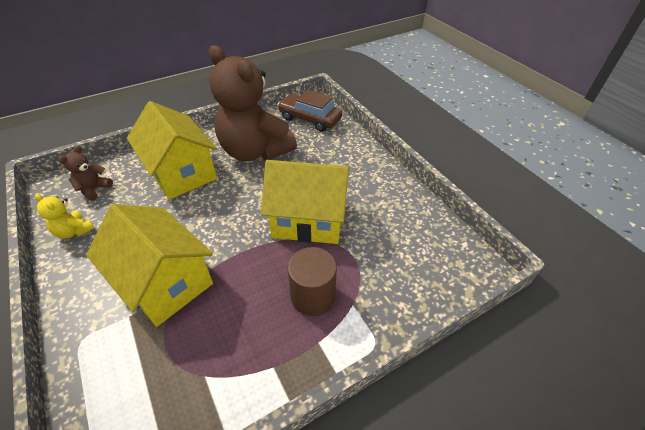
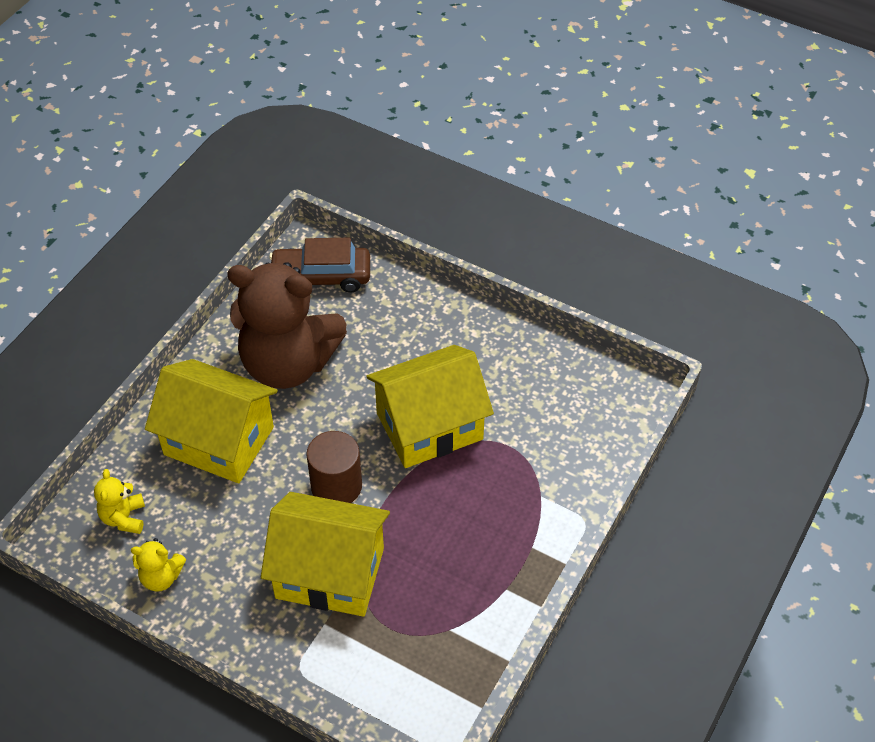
camera: 30 degrees left, 5 degrees up
(94, 189) = (124, 518): brown teddy bear -> yellow teddy bear
(313, 296) = (496, 508): brown cylinder -> brown cylinder (336, 486)

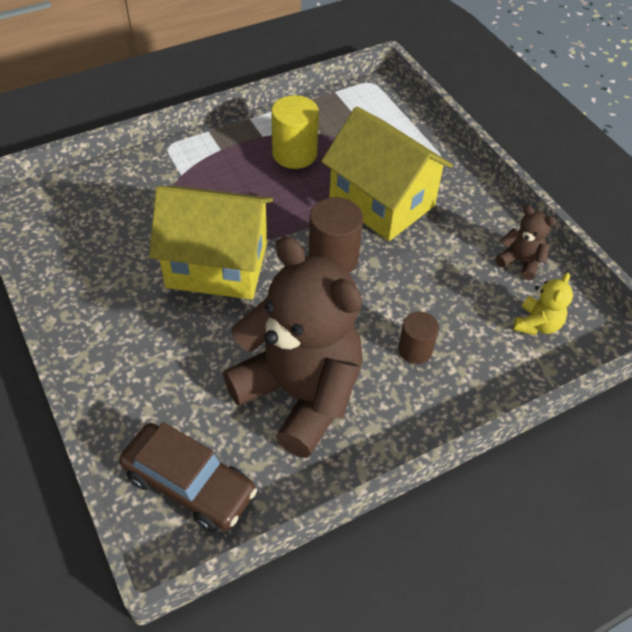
camera: 150 degrees left, 0 degrees up
(161, 577) = (520, 262): yellow teddy bear -> brown teddy bear
(219, 441) = (415, 350): yellow house -> brown cylinder
(456, 584) = (294, 154): none -> yellow cylinder

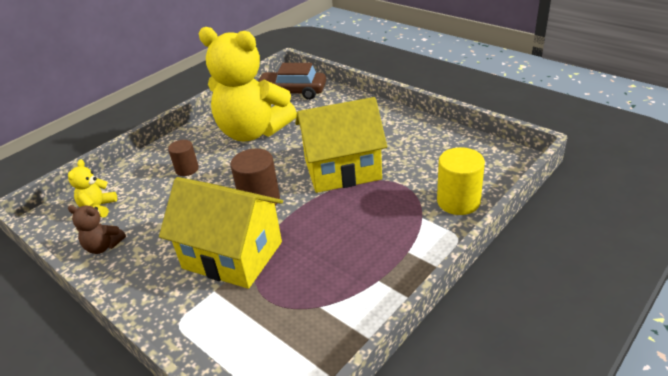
camera: 165 degrees right, 15 degrees down
(294, 154) = (335, 272): yellow cylinder -> yellow cylinder (458, 201)
(299, 394) = (253, 132): brown teddy bear -> yellow teddy bear

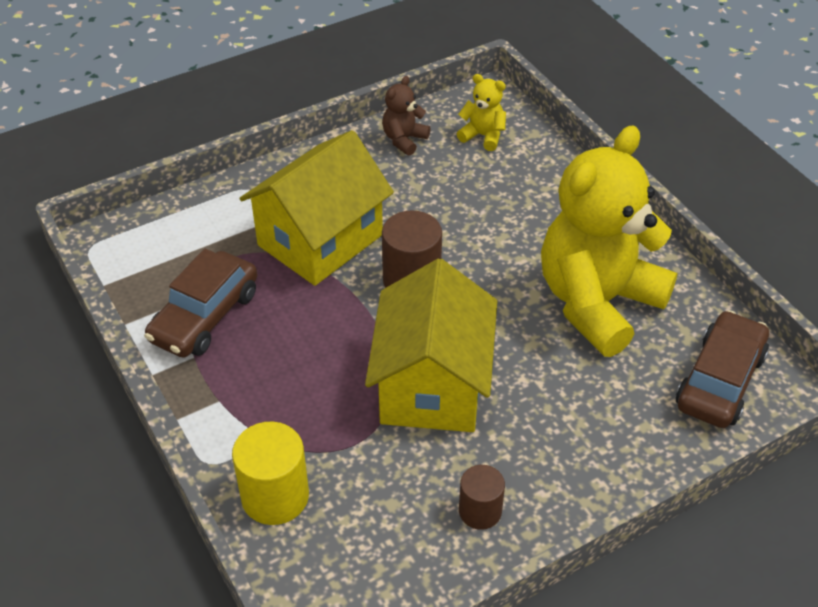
camera: 105 degrees right, 10 degrees up
(187, 169) = (527, 218): brown cylinder -> brown cylinder (480, 511)
(337, 290) = (205, 316): none -> brown car

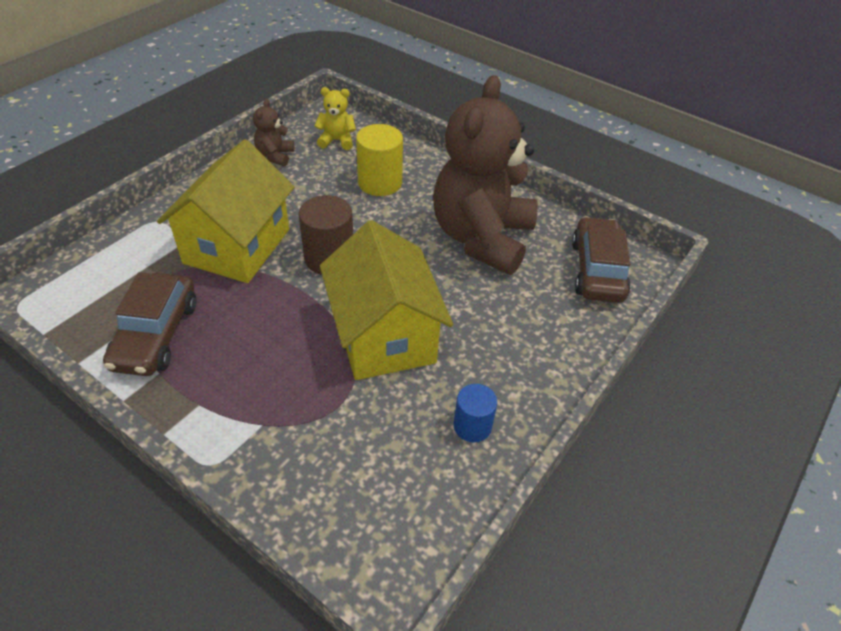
camera: 25 degrees left, 0 degrees up
(275, 496) = (288, 474): yellow cylinder -> yellow cylinder (380, 183)
(480, 511) = (472, 426): brown cylinder -> blue cylinder
(597, 302) = (481, 238): yellow teddy bear -> brown teddy bear

